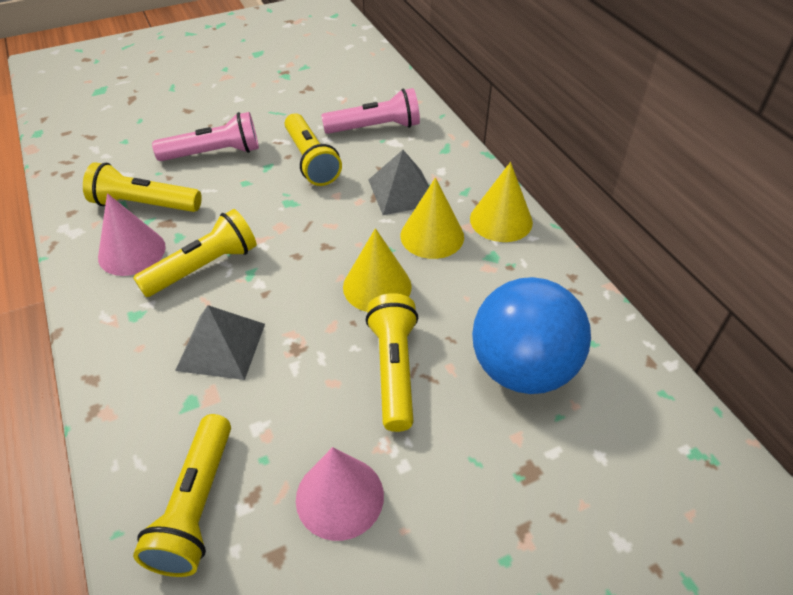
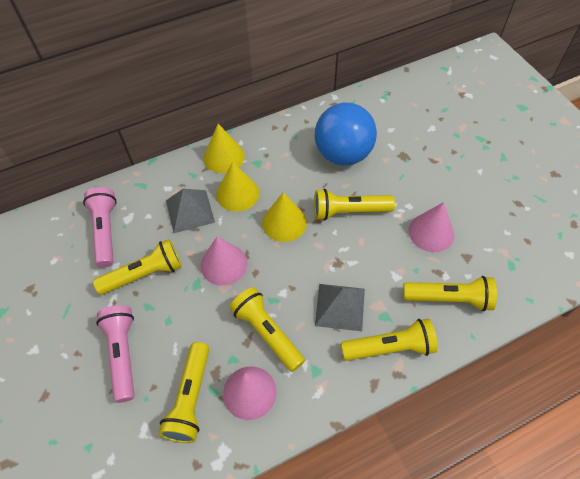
camera: 90 degrees left, 10 degrees up
(138, 404) = (390, 347): none -> yellow flashlight
(314, 225) = (224, 264): none -> pink cone

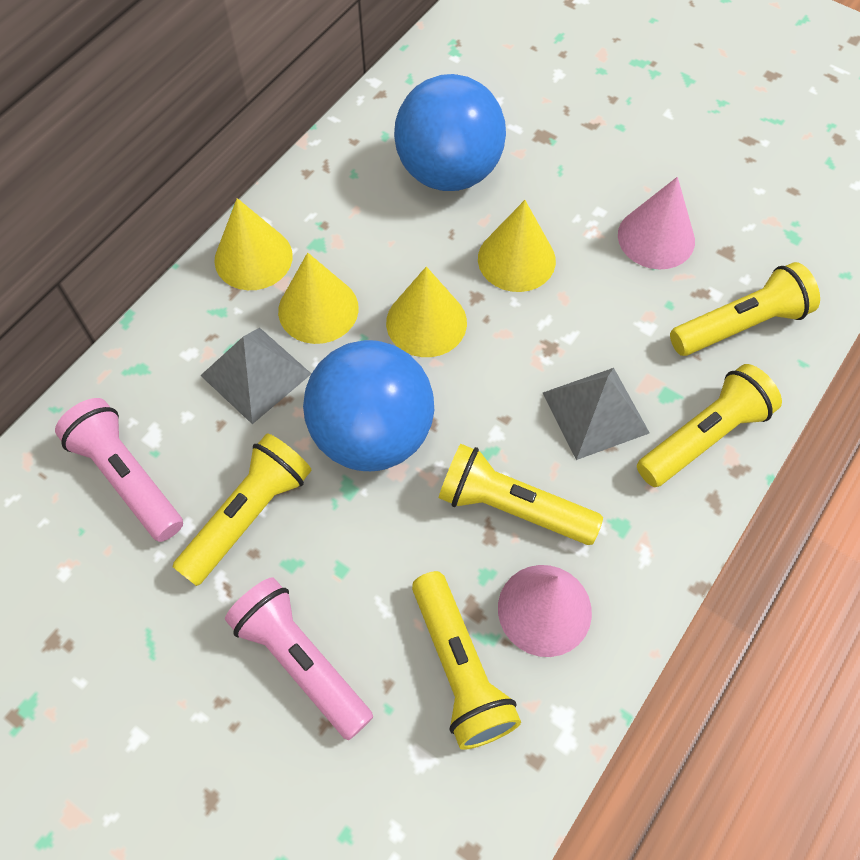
camera: 30 degrees left, 5 degrees up
(224, 264) = (372, 434): pink cone -> blue ball
(349, 211) = (516, 259): yellow flashlight -> yellow cone

